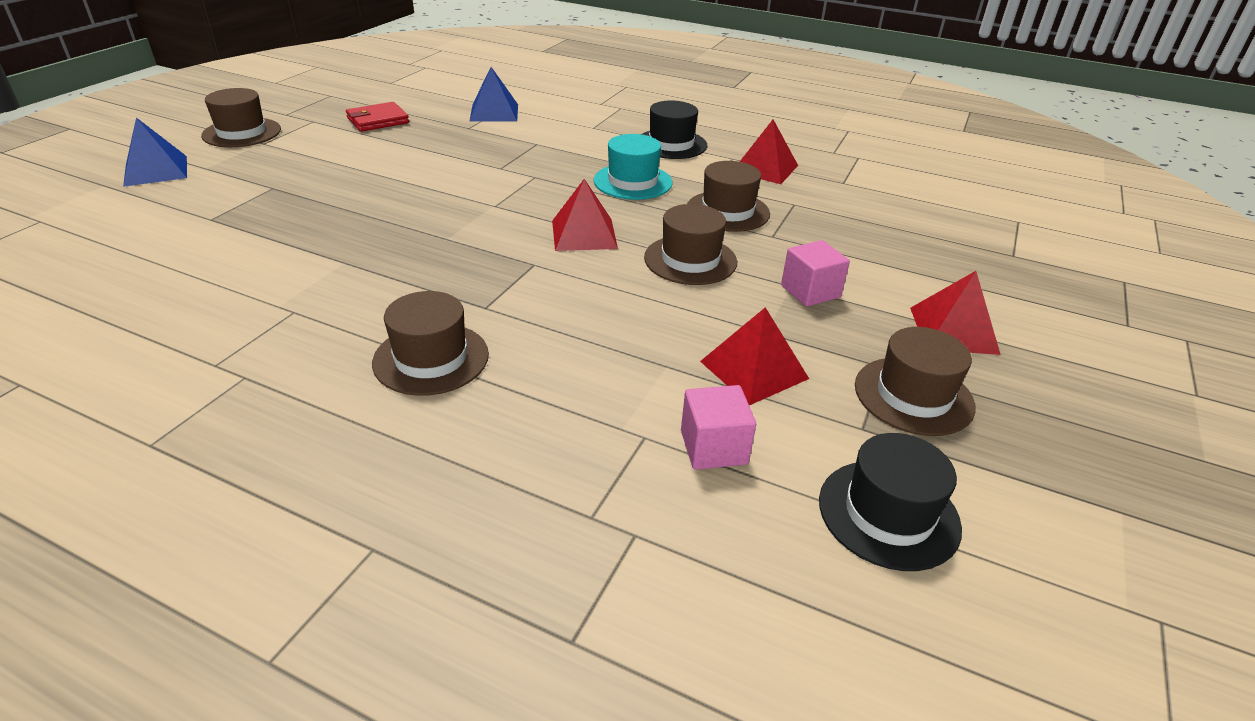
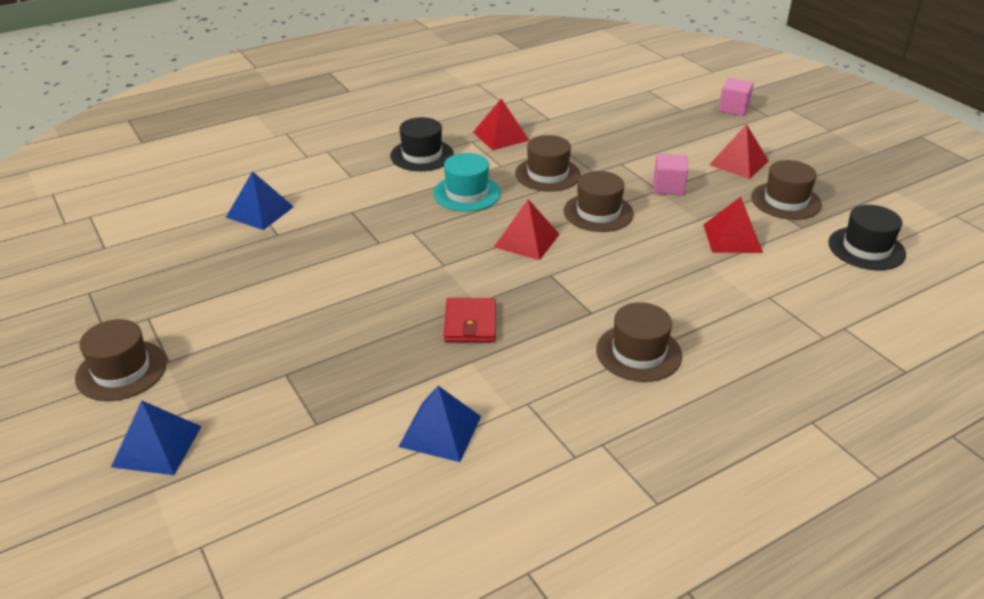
camera: 55 degrees left, 0 degrees up
(224, 277) = (440, 431): none -> blue pyramid
(378, 120) = (198, 278): red wallet -> red wallet (470, 323)
(713, 447) = (791, 278): pink cube -> pink cube (733, 108)

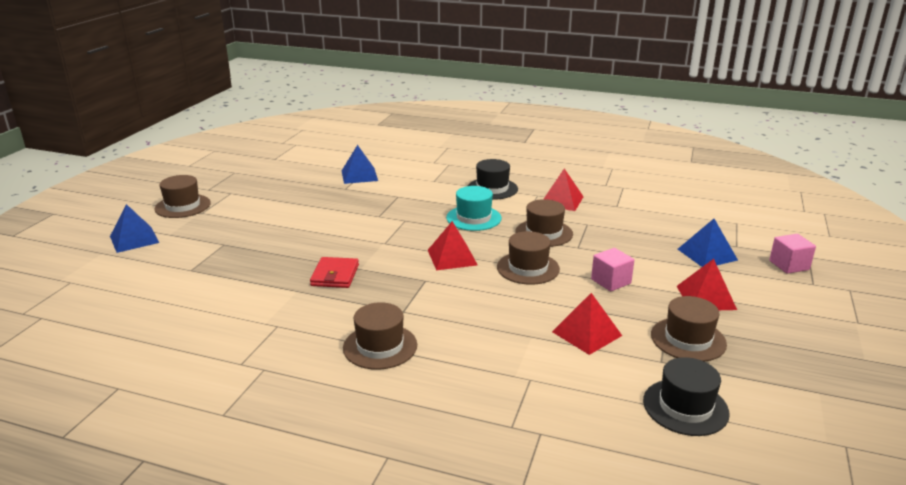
camera: 50 degrees right, 10 degrees down
(440, 431) = (220, 308): blue pyramid -> blue pyramid (707, 254)
(470, 323) = (335, 275): red wallet -> red wallet turned 45 degrees counterclockwise

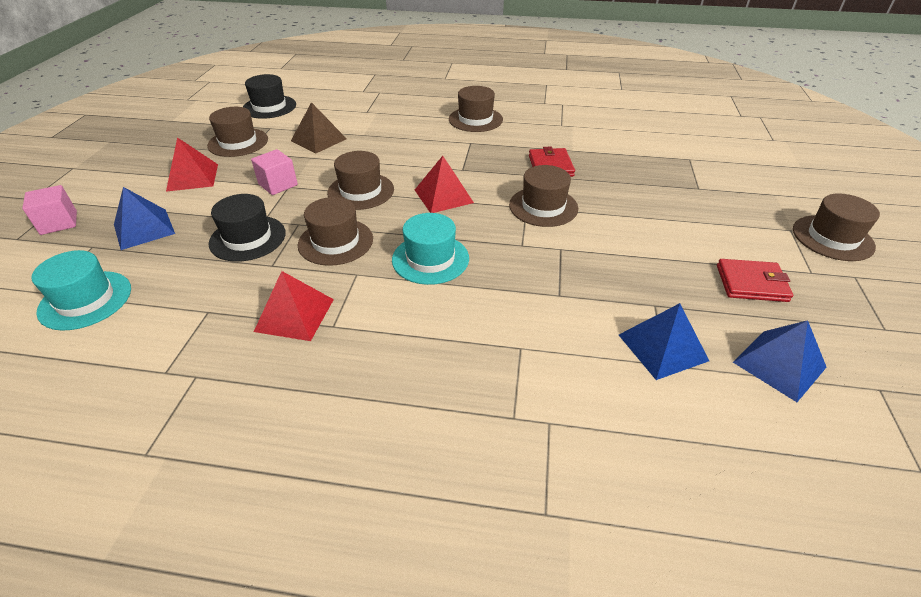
camera: 170 degrees right, 15 degrees up
(134, 239) = (799, 184): blue pyramid -> blue pyramid (779, 364)
(275, 191) = (751, 283): none -> red wallet
(370, 242) = (543, 207): none -> brown hat
(492, 188) = (410, 335): black hat -> black hat (247, 238)
(586, 333) = (318, 140): red pyramid -> brown pyramid
(702, 217) = (85, 300): none -> turquoise hat

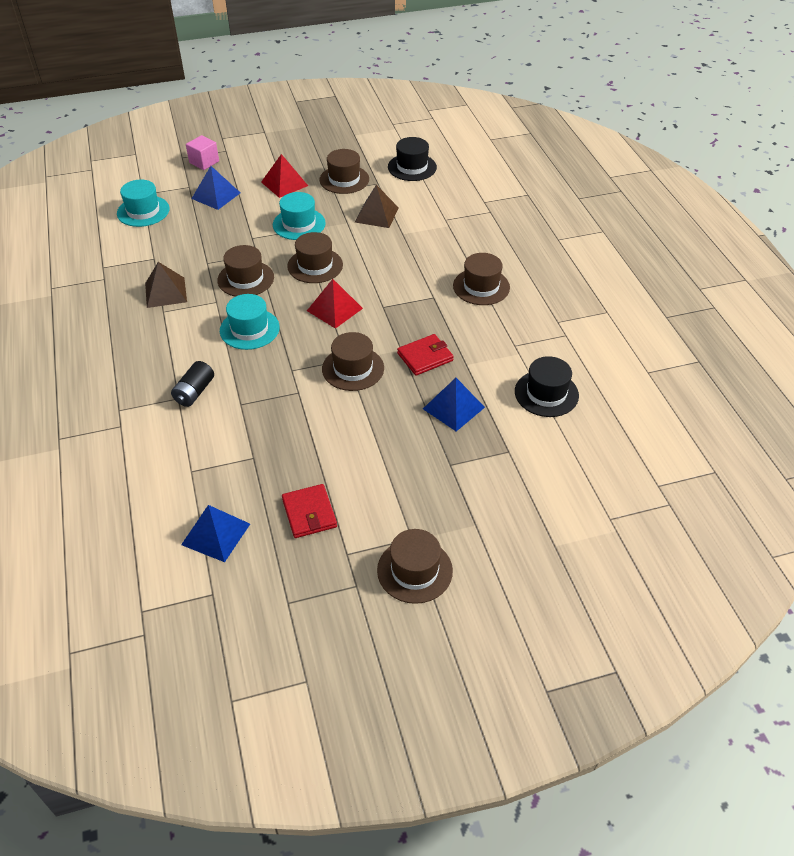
camera: 65 degrees right, 5 degrees up
(247, 238) = (229, 240): black hat -> black hat (546, 393)
(278, 184) = (299, 224): pink cube -> turquoise hat
(295, 315) = (165, 292): red pyramid -> brown pyramid
(517, 330) = (194, 392): none -> black battery
(662, 347) = (207, 468): blue pyramid -> blue pyramid (453, 408)

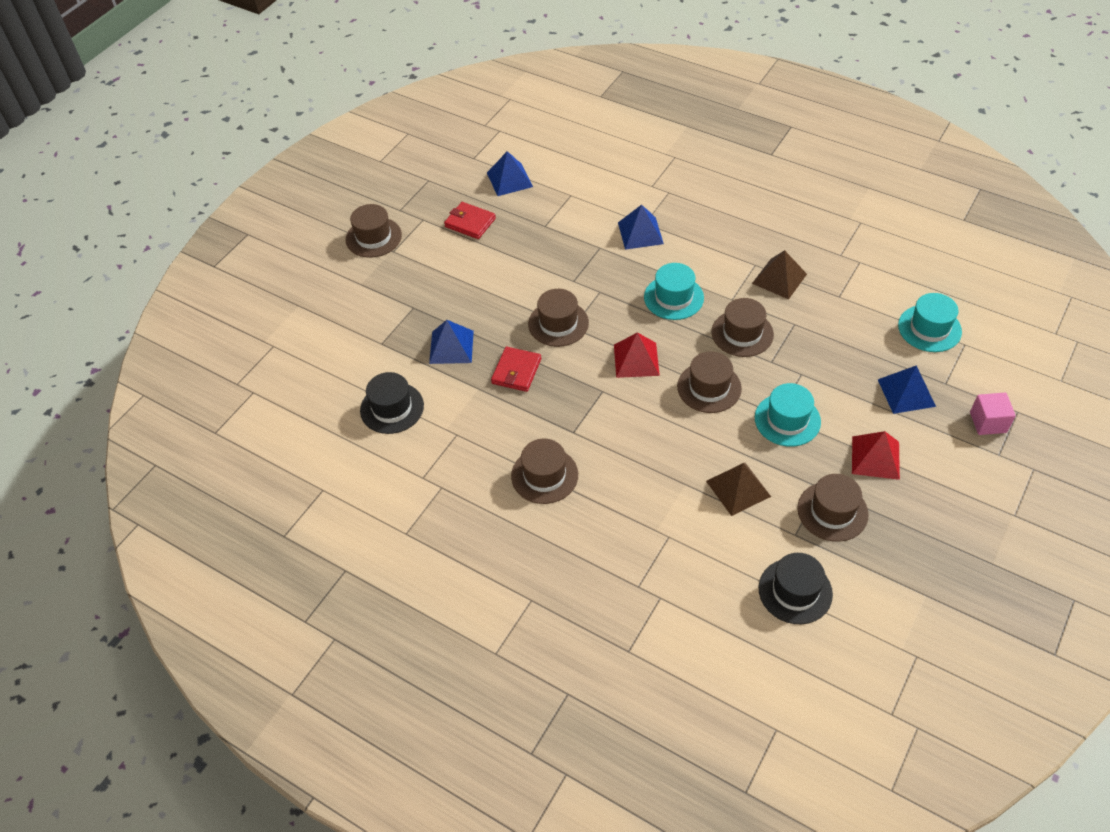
camera: 140 degrees right, 5 degrees up
(194, 392) = (640, 233): black battery -> blue pyramid

